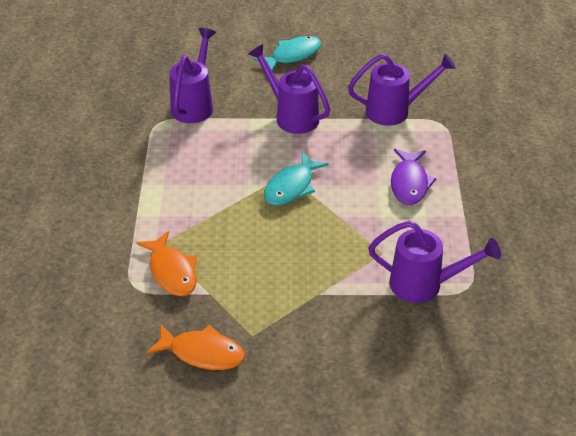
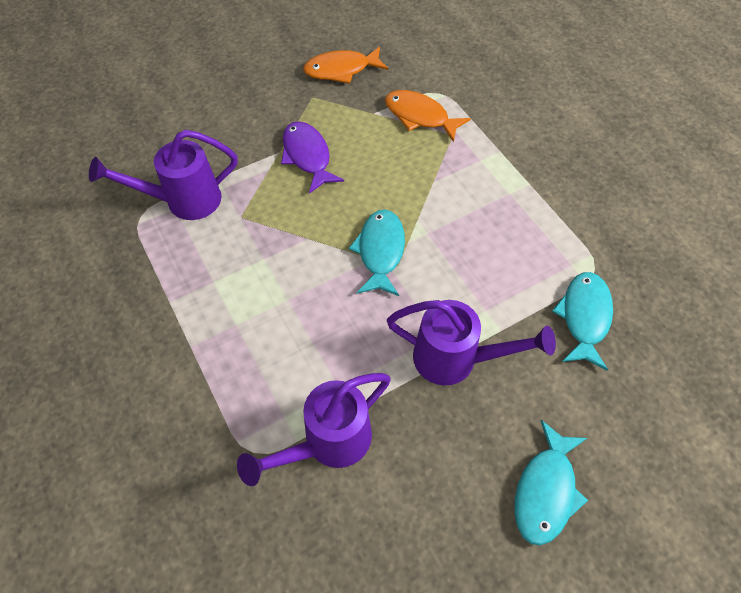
camera: 150 degrees right, 15 degrees up
(194, 104) = (584, 317): purple watering can -> turquoise fish
(409, 183) = (251, 320): purple fish -> purple fish (307, 156)

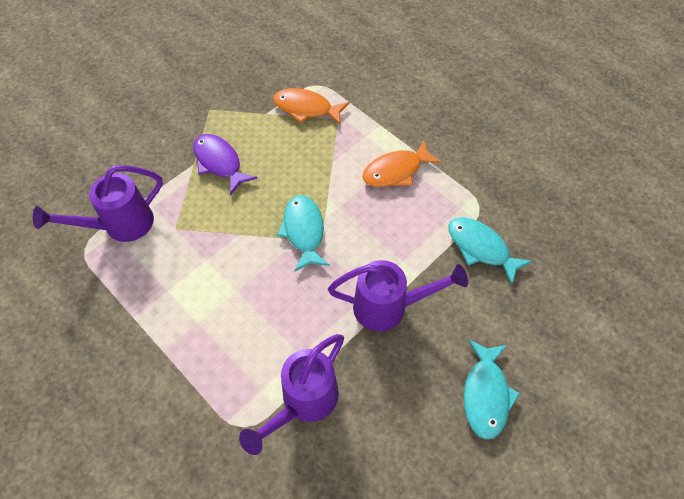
camera: 15 degrees left, 0 degrees up
(341, 70) = (228, 80): orange fish -> orange fish (396, 171)
(584, 317) = (481, 248): turquoise fish -> turquoise fish turned 45 degrees counterclockwise

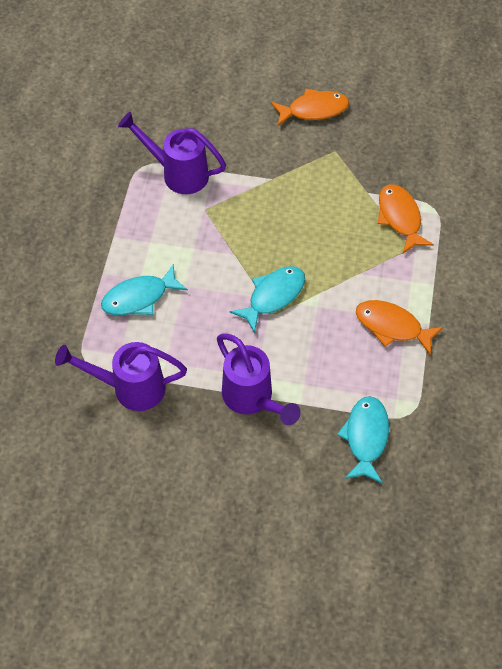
camera: 55 degrees right, 0 degrees up
(159, 99) = (313, 110): none -> orange fish
(219, 163) = (288, 195): purple fish -> none
(486, 394) = (229, 511): turquoise fish -> turquoise fish (139, 297)

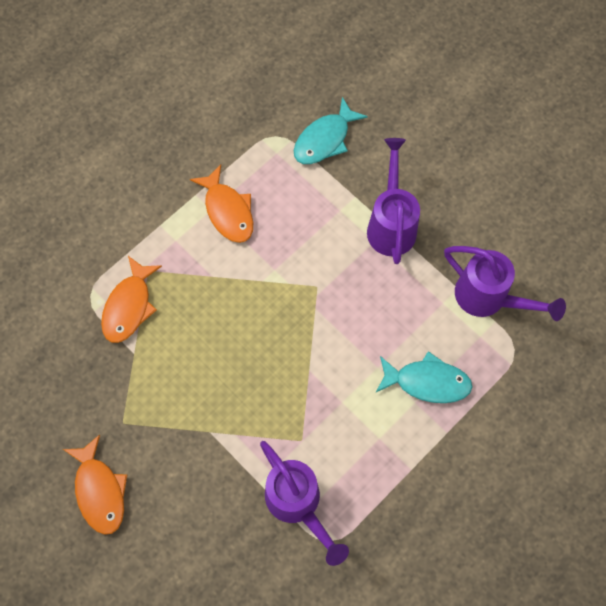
camera: 145 degrees left, 10 degrees up
(273, 296) = (305, 304): turquoise fish -> none
(313, 110) = (100, 490): orange fish -> orange fish turned 135 degrees counterclockwise

